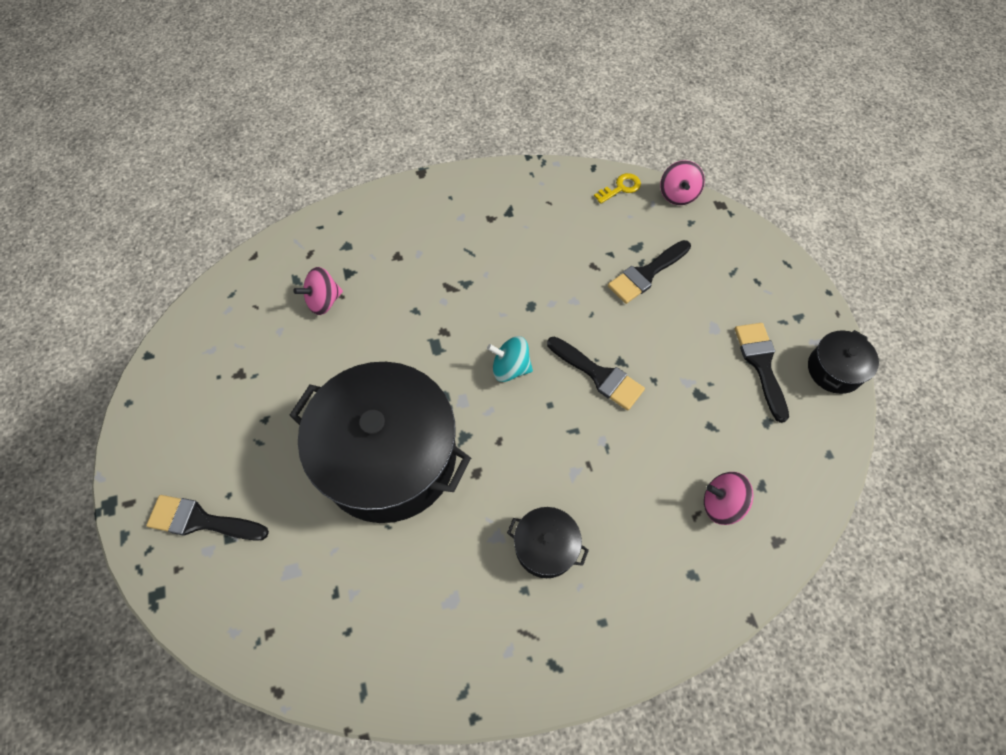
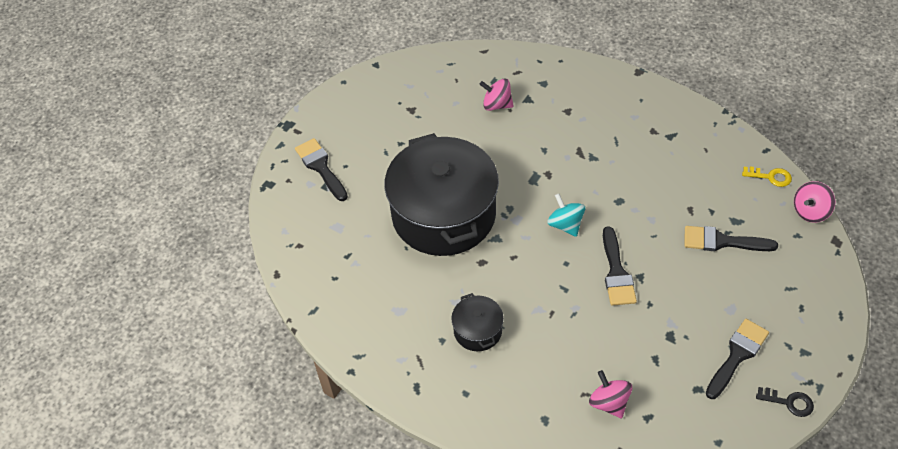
camera: 50 degrees right, 10 degrees down
(834, 369) = (789, 402): black pot -> black key

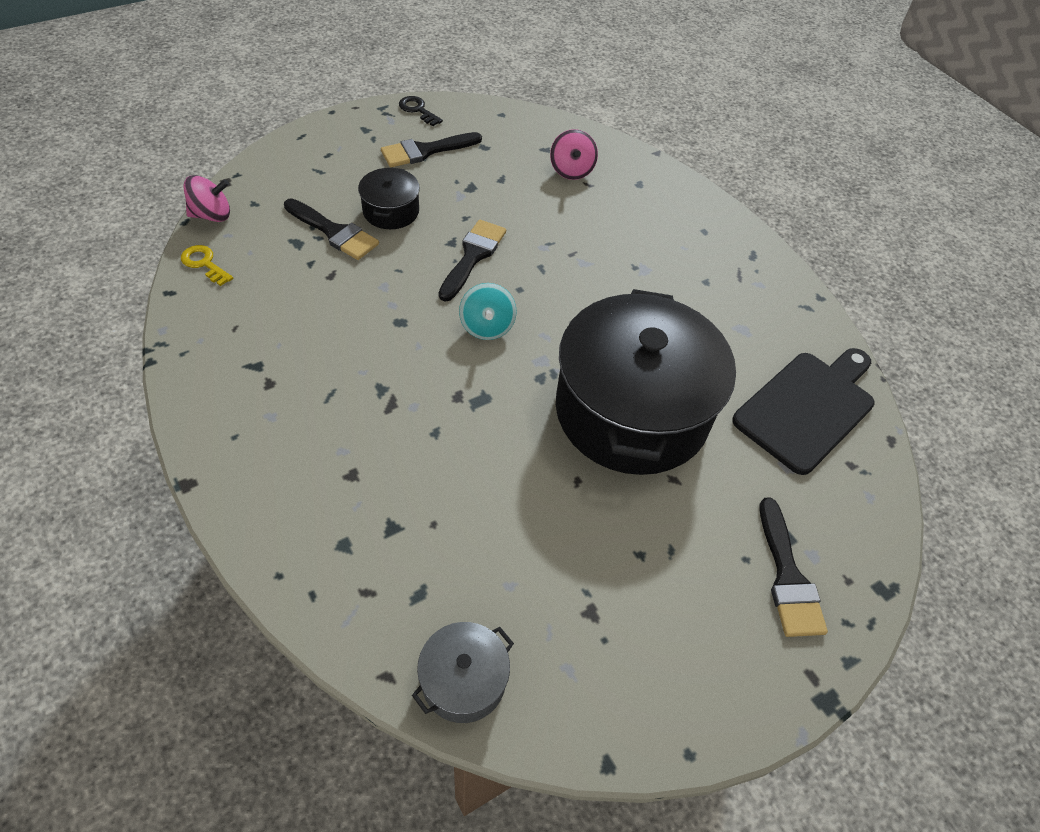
camera: 160 degrees left, 0 degrees up
(336, 271) = (808, 407): none -> black cutting board
(451, 63) = (463, 680): none -> grey pot
(477, 330) = (662, 273): black pot -> black pot (391, 211)
(497, 105) = (447, 544): pink spinning top -> none

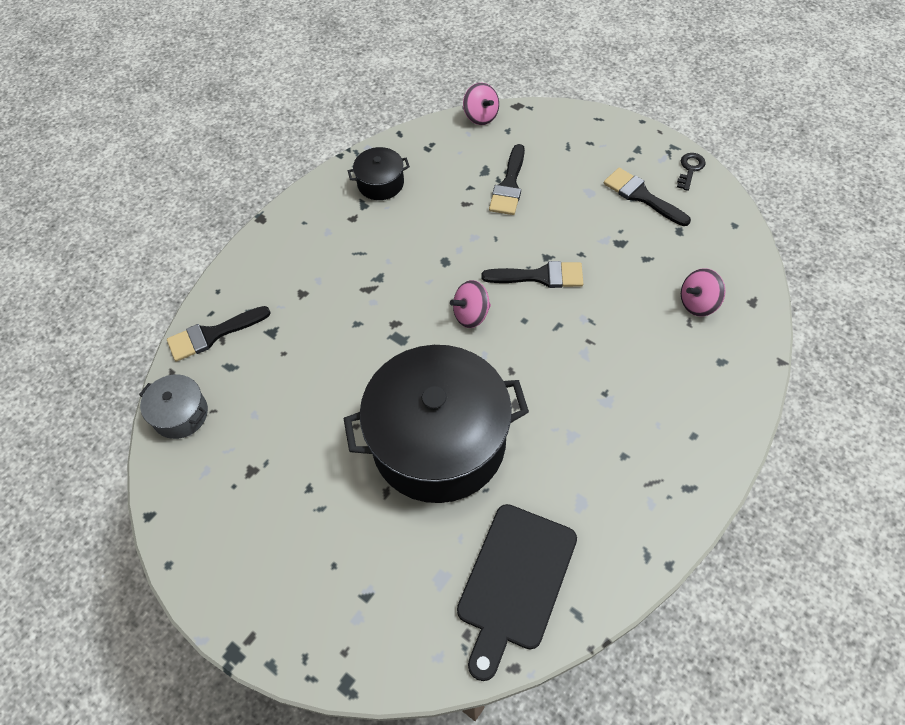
camera: 75 degrees right, 5 degrees up
(204, 263) = (434, 136): yellow key -> none
(391, 211) = (554, 206): black pot -> black pot (380, 183)
(487, 327) = (471, 314): turquoise spinning top -> pink spinning top
(788, 577) = (329, 601): black brush -> black brush (212, 335)
(808, 407) = (514, 582): black cutting board -> black cutting board turned 90 degrees clockwise

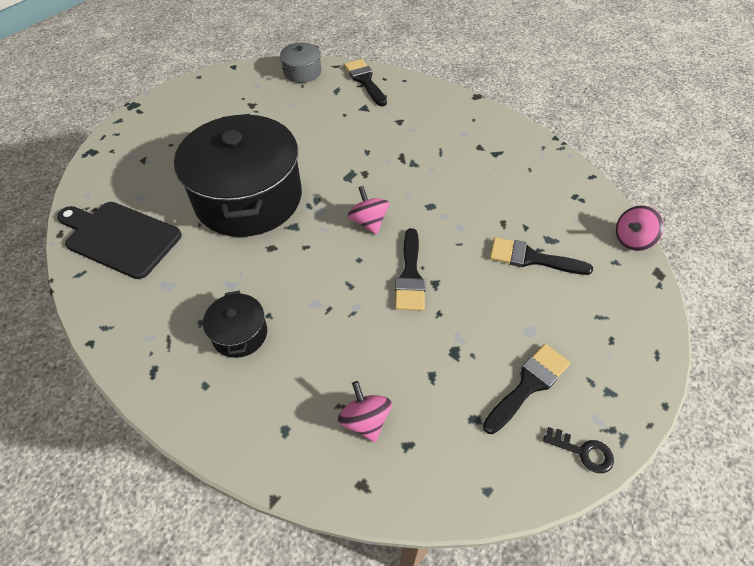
camera: 90 degrees right, 5 degrees down
(380, 183) = (523, 164): black pot -> black pot (239, 334)

